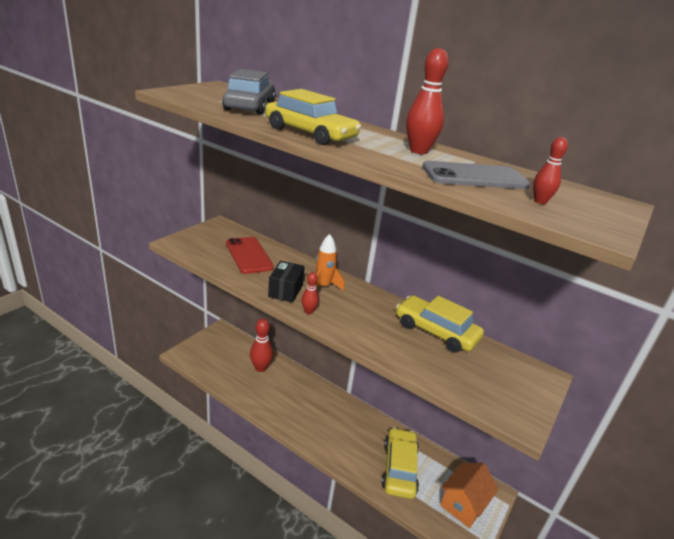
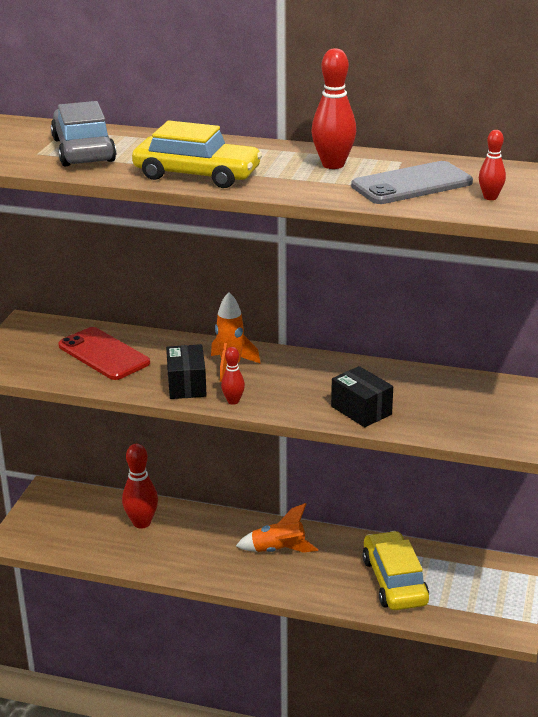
camera: 15 degrees left, 0 degrees up
(333, 416) = (278, 550): none -> orange rocket
(395, 347) = (361, 410): none -> black box
(436, 331) = (399, 379): yellow car -> none
(463, 505) = (488, 594): orange house -> none

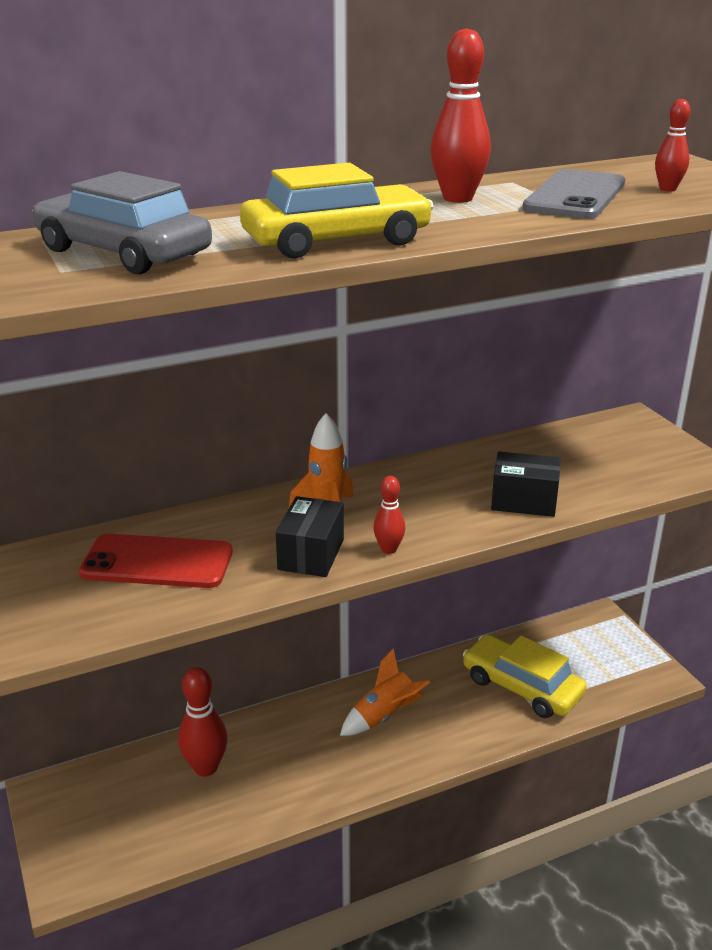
camera: 40 degrees left, 0 degrees up
(187, 385) = (311, 554): black box -> black box turned 60 degrees clockwise

